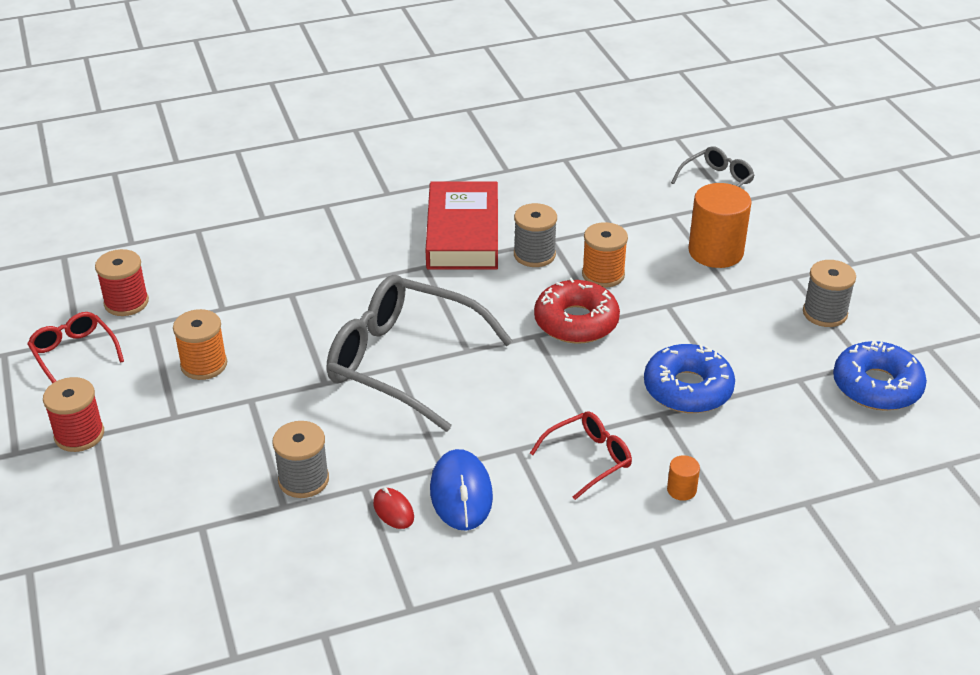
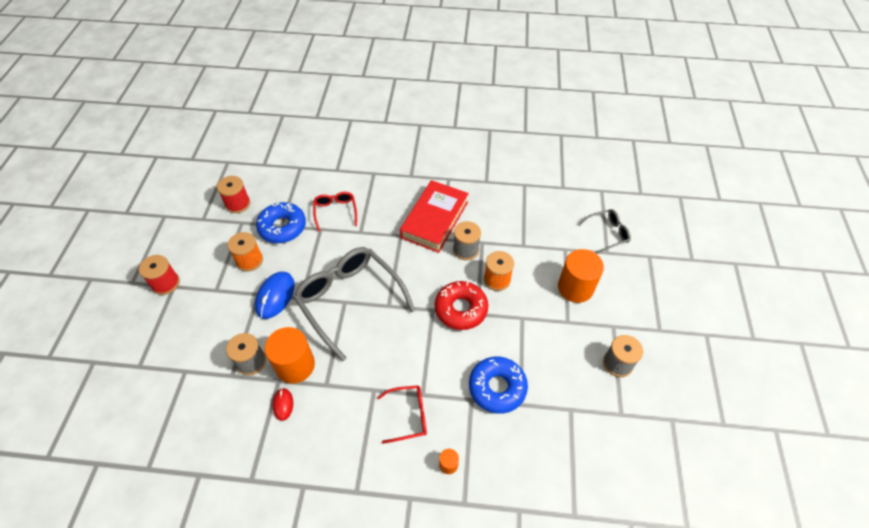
camera: 25 degrees right, 15 degrees up
(74, 353) = (194, 228): red glasses -> red glasses (335, 212)
(377, 461) = (295, 365): none -> orange cylinder
(461, 493) = (324, 409): blue mouse -> blue mouse (275, 296)
(876, 386) = (618, 437): blue donut -> blue donut (282, 227)

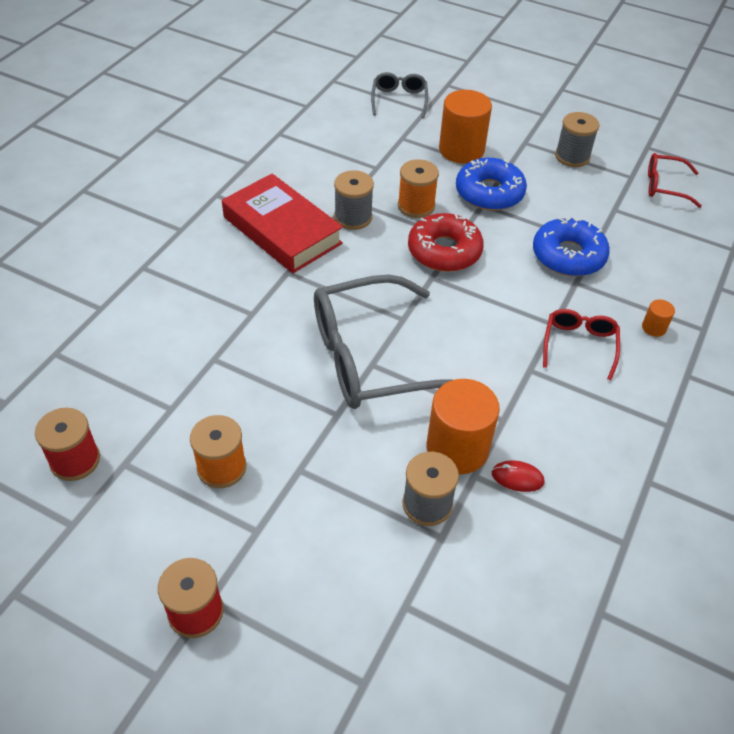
camera: 70 degrees left, 5 degrees down
(275, 296) = (316, 447): blue mouse -> none
(282, 227) = (177, 406): blue donut -> blue donut (489, 193)
(335, 212) = (191, 331): red glasses -> red glasses (664, 186)

